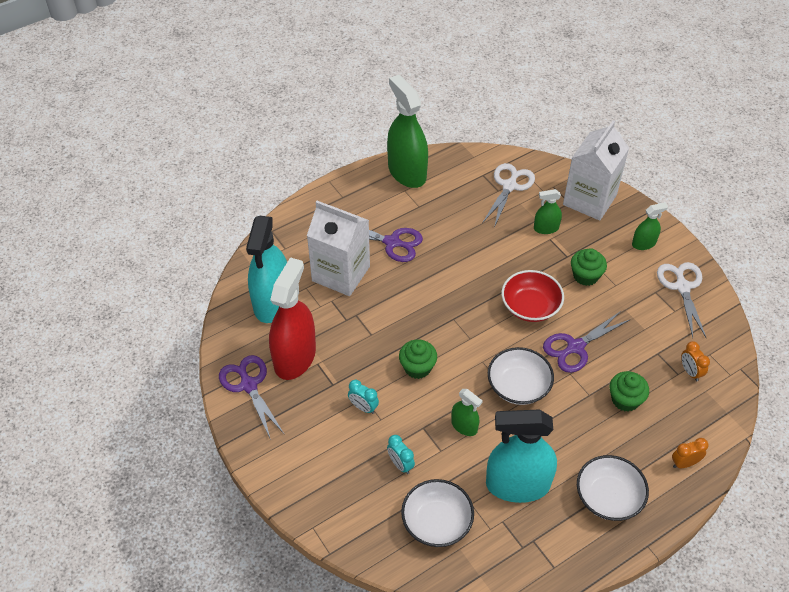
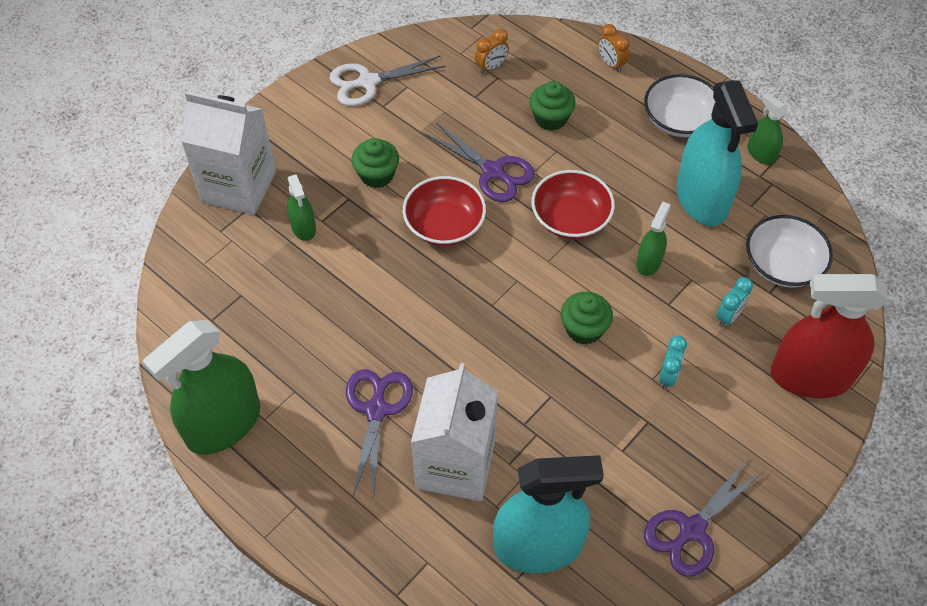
camera: 105 degrees left, 5 degrees up
(295, 357) = (623, 483): red spray bottle -> red spray bottle (810, 376)
(509, 186) = (229, 282): white scissors -> none
(518, 386) = (570, 218): white bowl -> red bowl
(643, 244) = (306, 123): green spray bottle -> green spray bottle (761, 154)

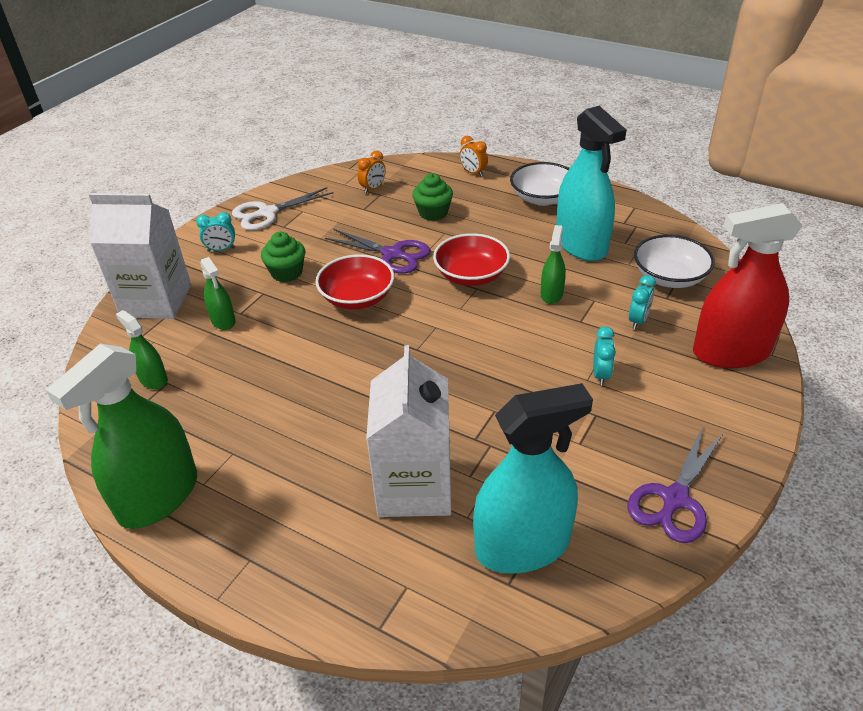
camera: 10 degrees left, 15 degrees down
(312, 128) = (221, 250): none -> turquoise clock
(376, 410) = (321, 454): purple scissors -> none
(584, 329) = (509, 352): green cupcake -> none
(761, 154) = (619, 209): green spray bottle -> green spray bottle (153, 379)

